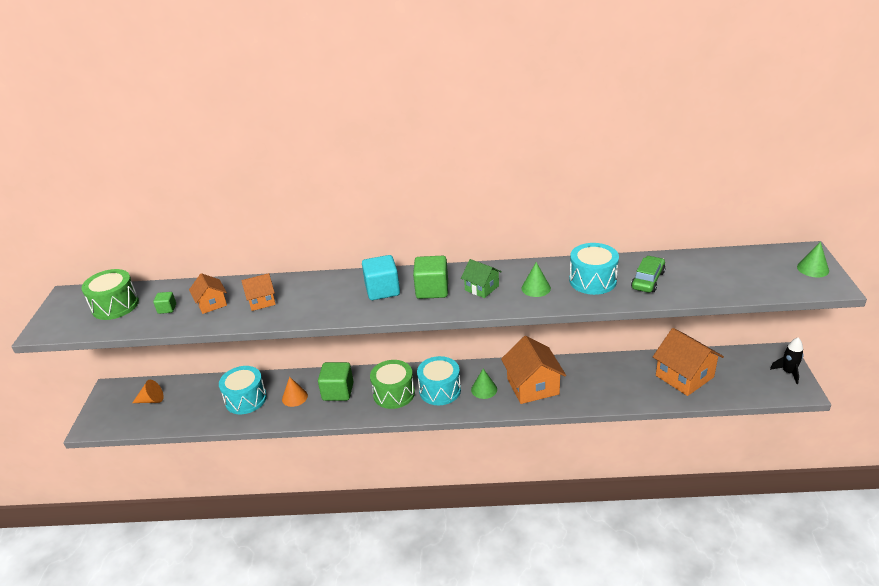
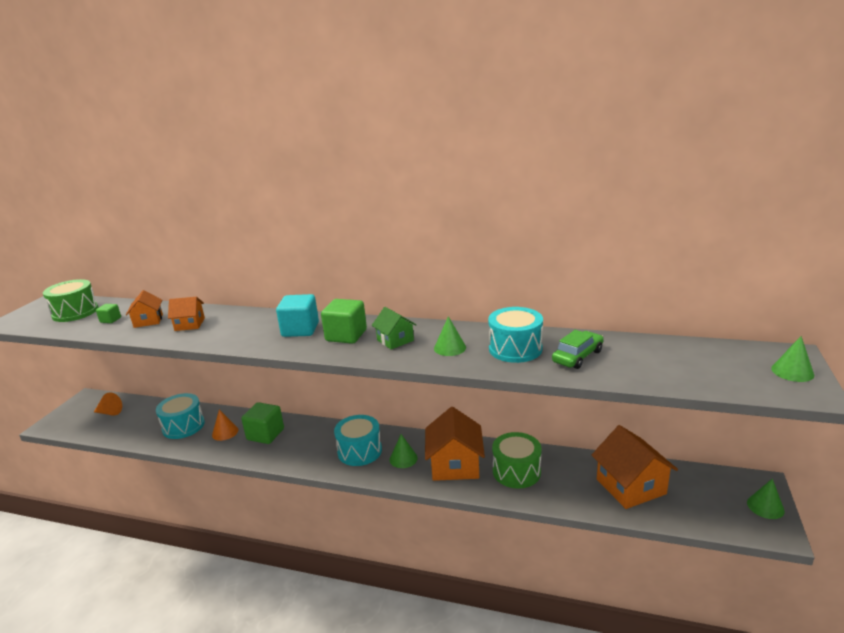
camera: 15 degrees right, 10 degrees down
(394, 393) = (314, 446): green drum -> green drum (516, 471)
(788, 372) = (765, 506): black rocket -> green cone

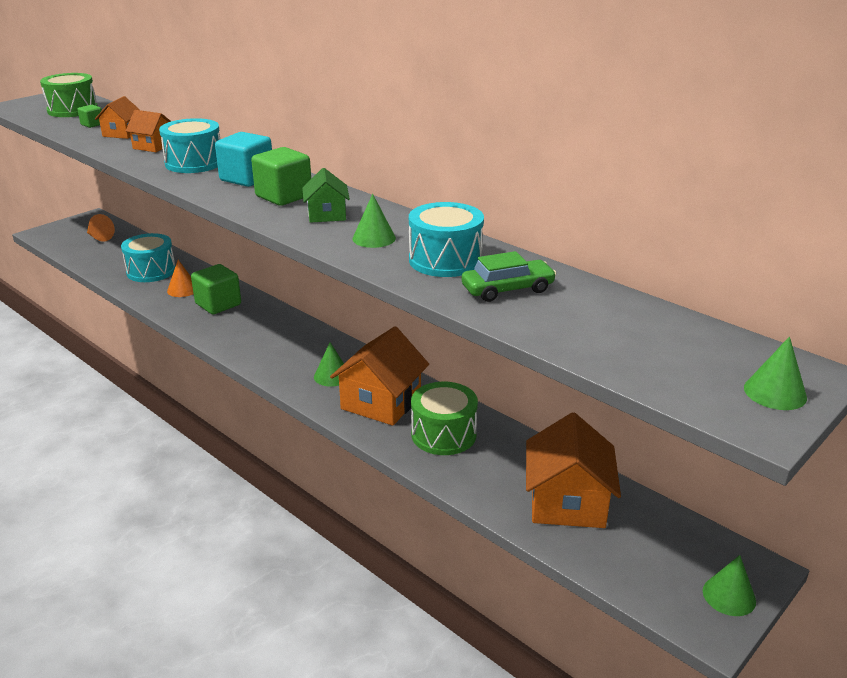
camera: 25 degrees right, 5 degrees up
(359, 451) = (294, 352): turquoise drum -> turquoise drum (194, 163)

